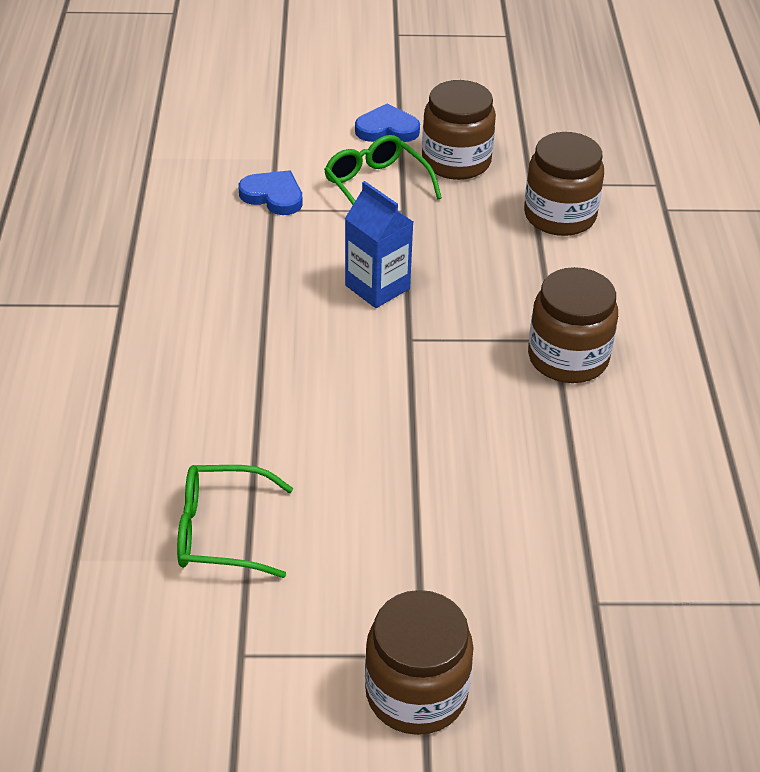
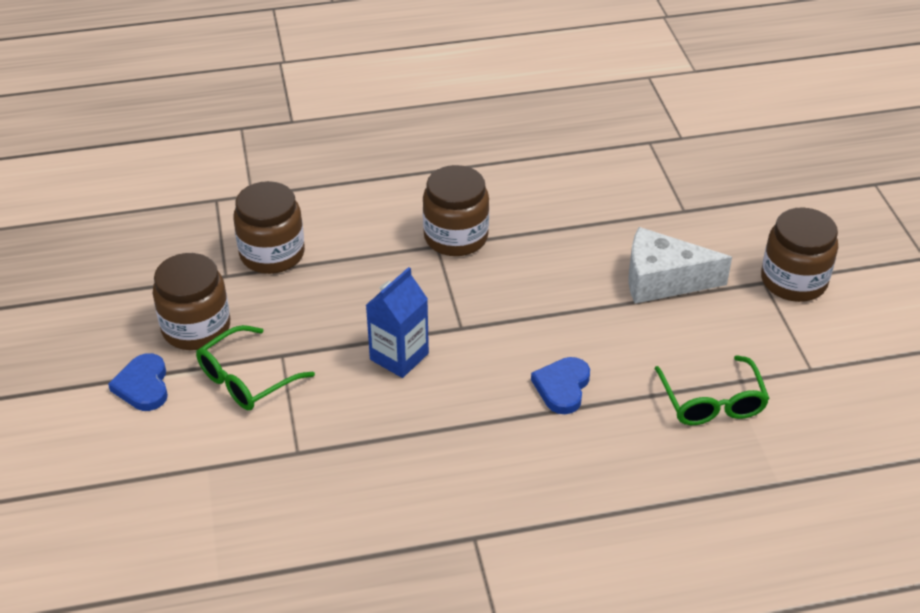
camera: 100 degrees left, 0 degrees up
(273, 196) = (275, 455): blue heart -> blue heart (562, 387)
(449, 539) = (662, 280): none -> white cheese

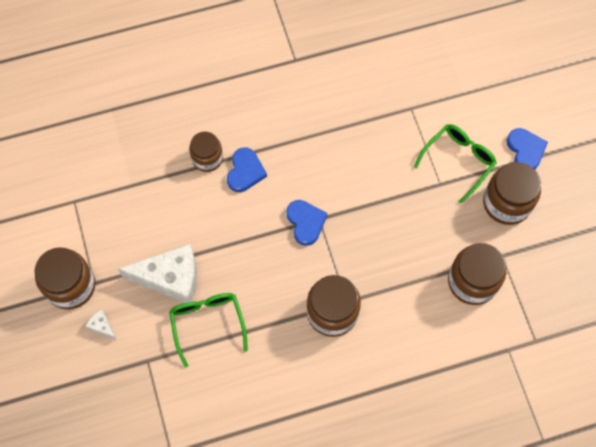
camera: 175 degrees right, 25 degrees up
(399, 356) = (359, 189): blue carton -> none
(479, 324) = (305, 222): none -> blue heart
(619, 407) = (207, 158): none -> brown jar
(711, 401) = (145, 168): green glasses -> green glasses (208, 324)
(744, 242) = (102, 326): none -> white cheese

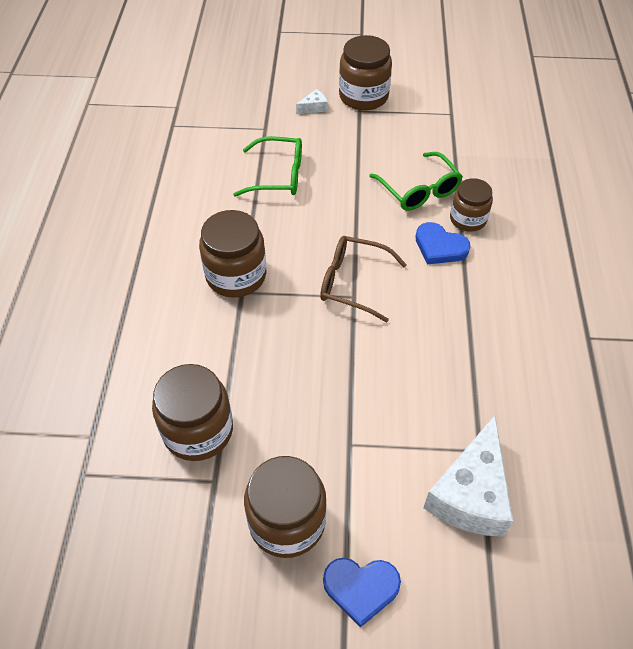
camera: 110 degrees right, 15 degrees down
(170, 278) = (339, 161): white cheese -> white cheese (470, 494)
(305, 222) = (354, 283): blue heart -> brown glasses
(458, 162) = (375, 481): green glasses -> green glasses (418, 190)

